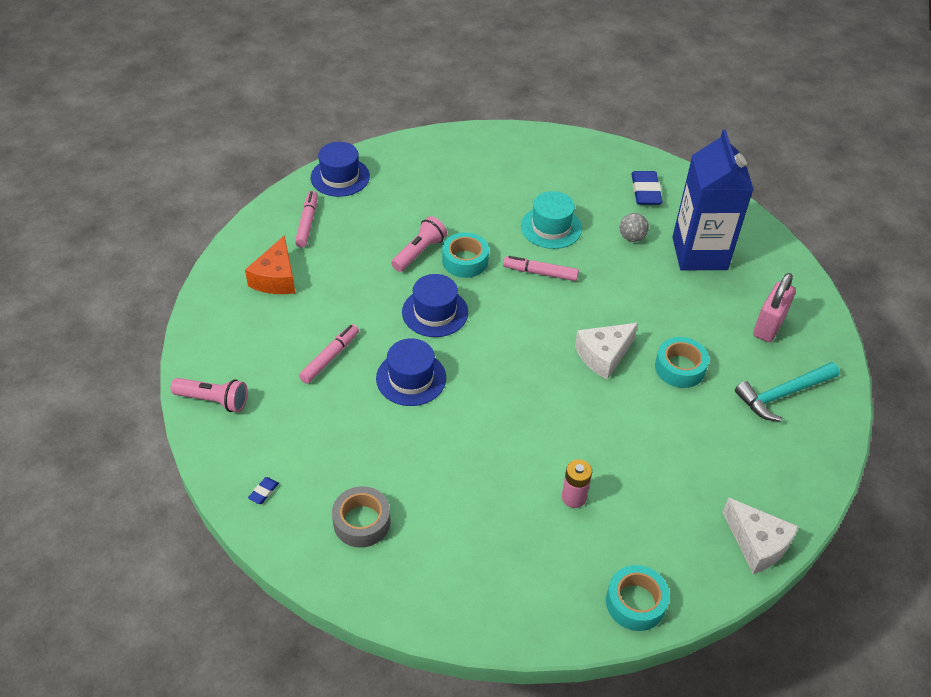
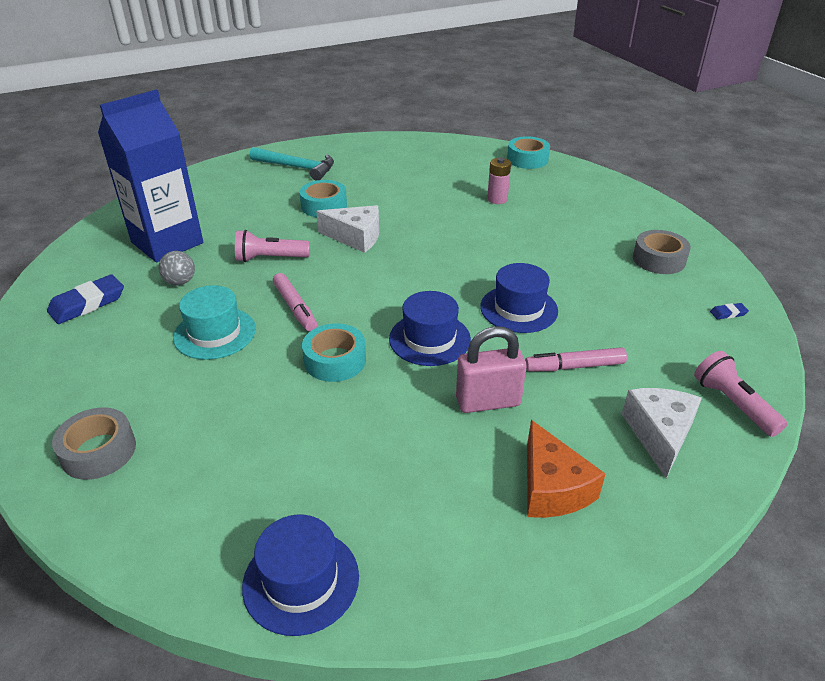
camera: 130 degrees left, 10 degrees down
(276, 278) = (552, 487): orange cheese -> orange cheese turned 105 degrees clockwise
(307, 223) = (434, 537): pink marker -> none
(419, 252) = (362, 399): pink flashlight -> pink flashlight (270, 258)
(492, 153) = (98, 451): none -> grey tape
(757, 543) = (430, 143): white cheese -> white cheese (659, 435)
(768, 326) = (230, 190): pink padlock -> pink padlock (488, 402)

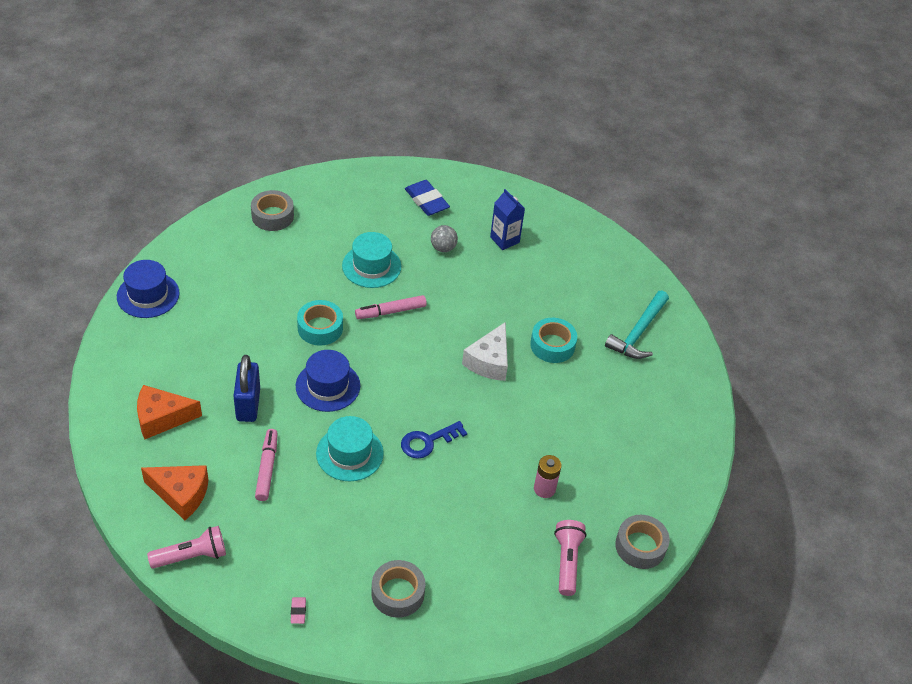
camera: 95 degrees right, 10 degrees up
(167, 242) = (504, 240): blue carton -> blue carton, size x0.49
(270, 258) = (466, 301): pink flashlight -> pink flashlight (567, 561)
(477, 262) = (427, 442): none -> blue key
(488, 402) = (248, 405): pink padlock -> blue padlock
(519, 309) = (349, 453): blue hat -> turquoise hat
(527, 159) = (640, 546): turquoise tape -> grey tape
(659, 435) = (181, 494): white cheese -> orange cheese
(728, 313) = (298, 611): blue eraser -> pink eraser

